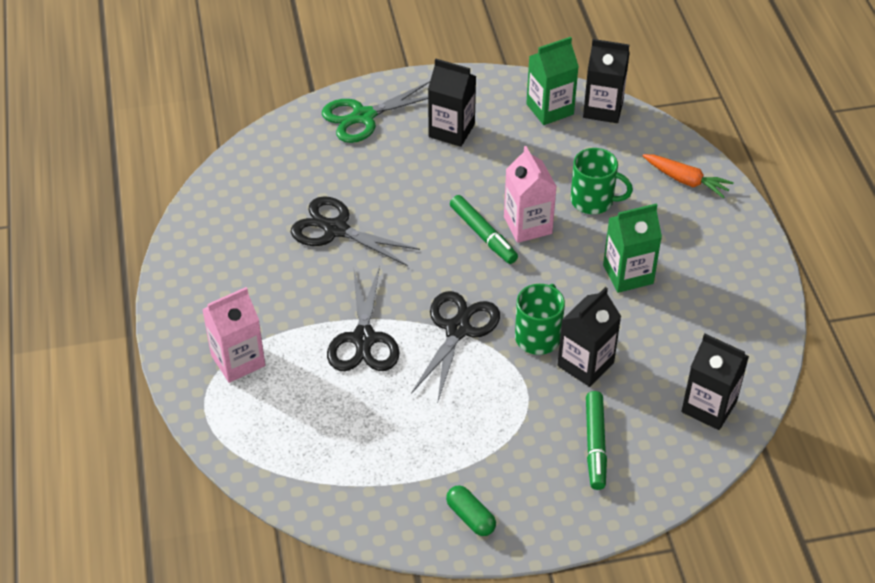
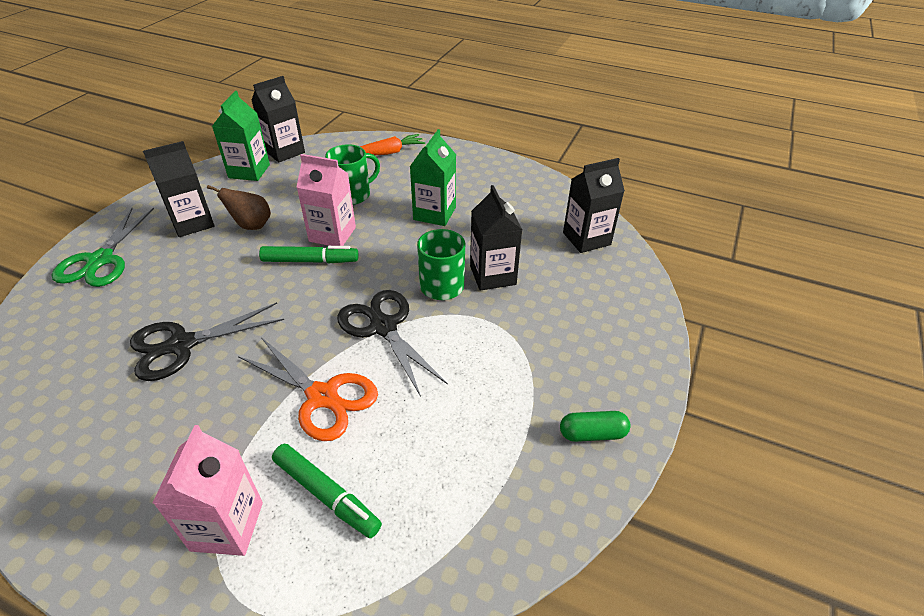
camera: 55 degrees left, 5 degrees down
(363, 339) = (323, 397): black scissors -> orange scissors
(485, 167) = (251, 225): none -> brown pear
(595, 445) = (574, 311): green marker -> green marker (326, 495)

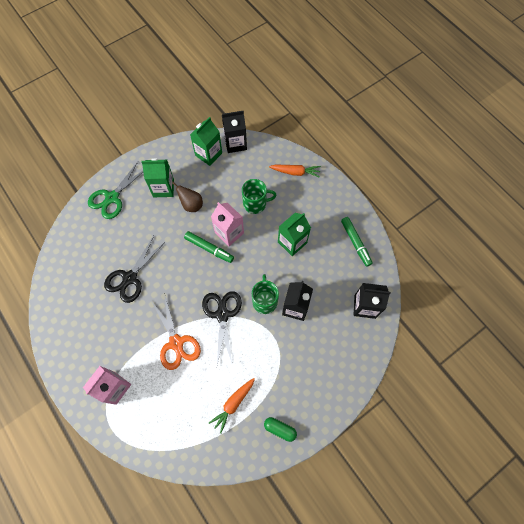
camera: 30 degrees right, 25 degrees up
(181, 345) = (130, 278): black scissors -> black scissors turned 60 degrees counterclockwise
(192, 223) = (163, 188): black carton -> green carton
(326, 495) = (156, 394): green marker -> green marker (355, 243)
(486, 437) = (233, 404): none -> orange carrot

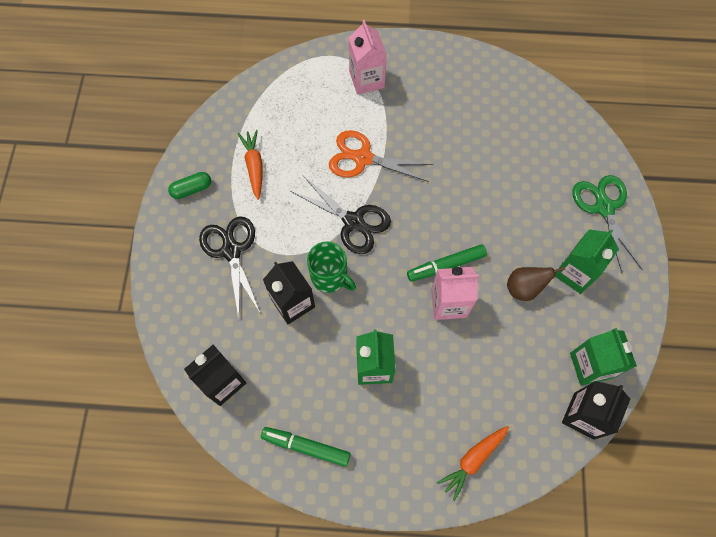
camera: 130 degrees right, 0 degrees up
(130, 278) = (476, 161): black scissors -> black scissors (231, 250)
(255, 203) = (465, 366): green mug -> none

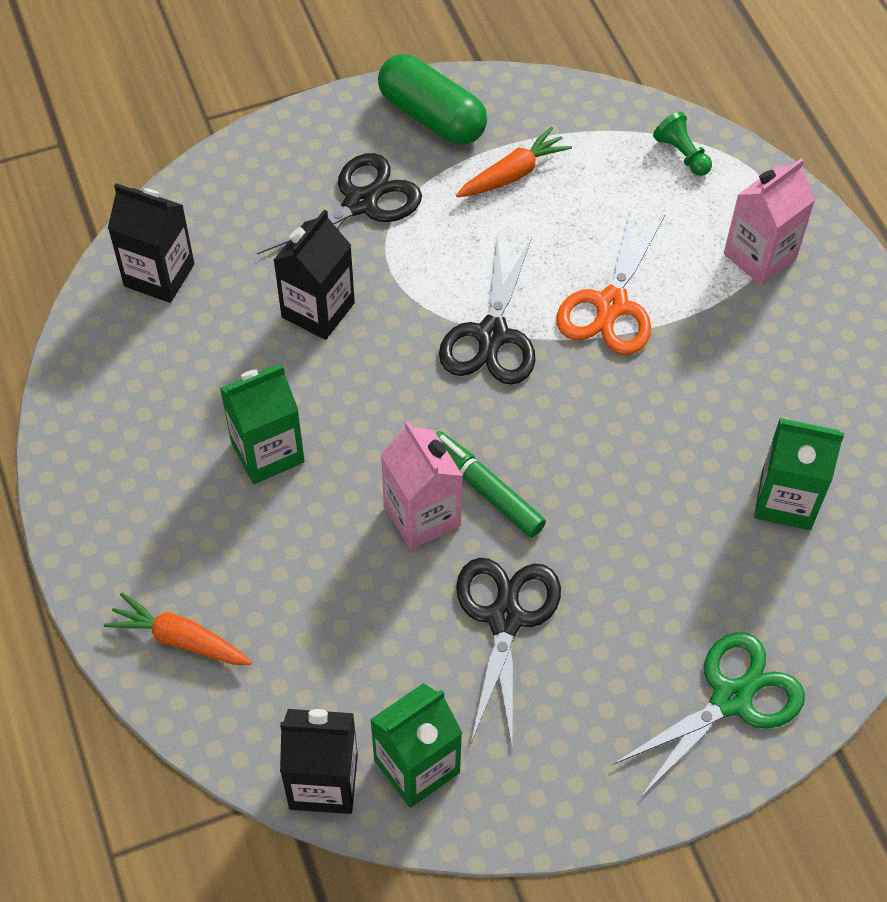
camera: 65 degrees right, 10 degrees down
(192, 189) = (432, 116): green capsule -> green capsule, size x1.80
(286, 83) = (682, 154): none -> green pawn
(306, 446) = (109, 412): green marker -> none
(330, 277) = (383, 340): green mug -> none
(363, 158) = (611, 305): orange scissors -> orange scissors turned 150 degrees counterclockwise
(524, 288) = (505, 618): brown pear -> black scissors
(575, 273) = (576, 689): green carton -> green carton (786, 500)

